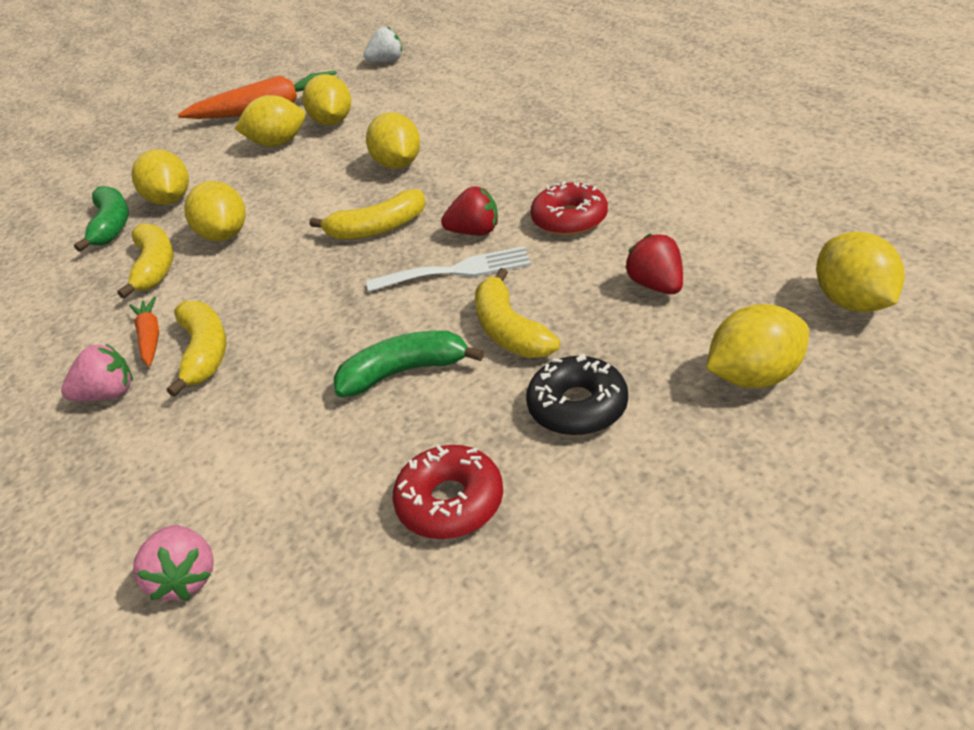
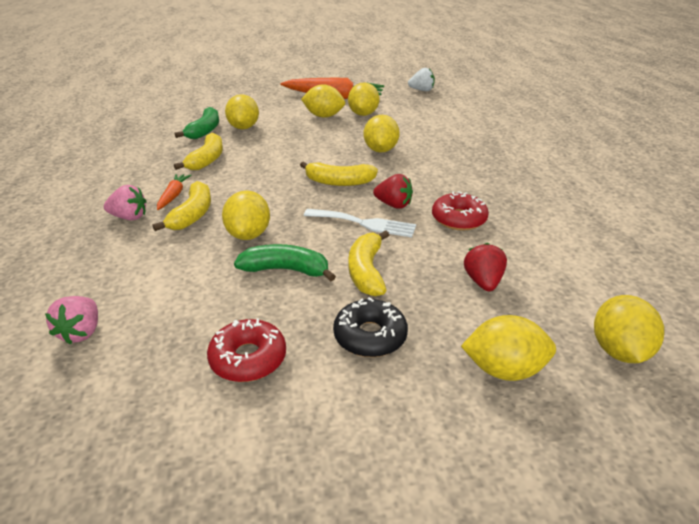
camera: 20 degrees right, 5 degrees down
(225, 235) = (255, 156): yellow lemon -> yellow lemon (248, 234)

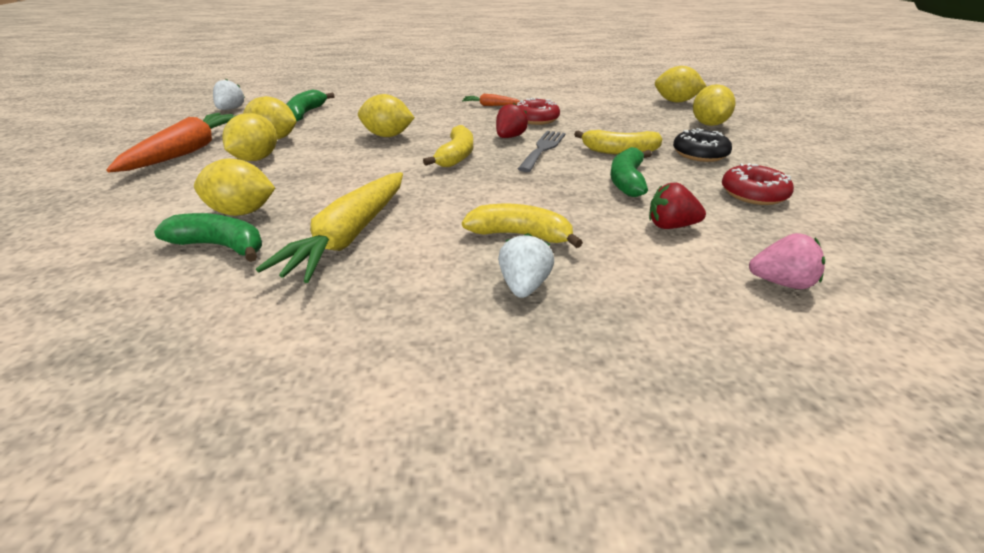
camera: 85 degrees left, 0 degrees up
(129, 217) = (524, 286): pink strawberry -> white strawberry
(173, 196) = (463, 254): orange carrot -> orange carrot (490, 105)
(207, 160) = (350, 236): yellow banana -> yellow carrot
(248, 234) = (566, 199): yellow lemon -> none
(364, 223) = (543, 149): white fork -> grey fork
(424, 114) = (306, 113): none -> green banana
(483, 282) = (621, 120): red strawberry -> red strawberry (670, 226)

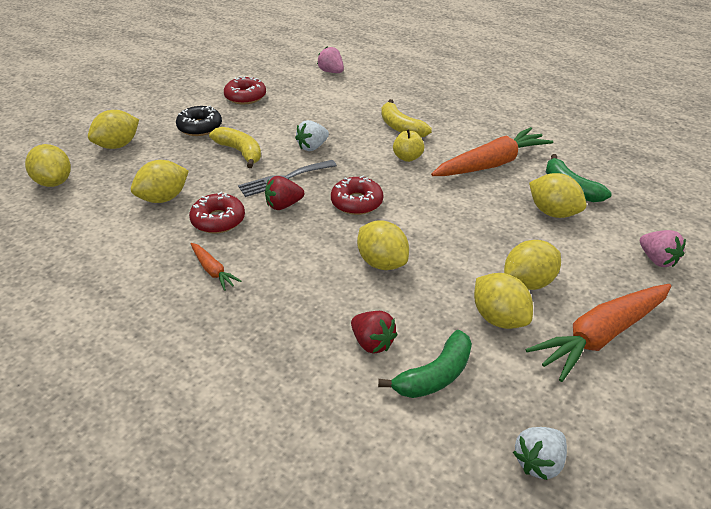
camera: 140 degrees left, 5 degrees up
(109, 210) = (657, 259): none -> pink strawberry
(350, 236) = (491, 164): yellow carrot -> orange carrot
(456, 156) = (356, 202): yellow banana -> red donut
(461, 204) = (407, 157): none -> yellow apple
(524, 286) = (430, 108): white strawberry -> white strawberry (312, 147)
(595, 116) = (163, 198): none -> yellow lemon
(627, 181) = (287, 130): green banana -> none
(670, 226) = (323, 102): red strawberry -> red strawberry (372, 343)

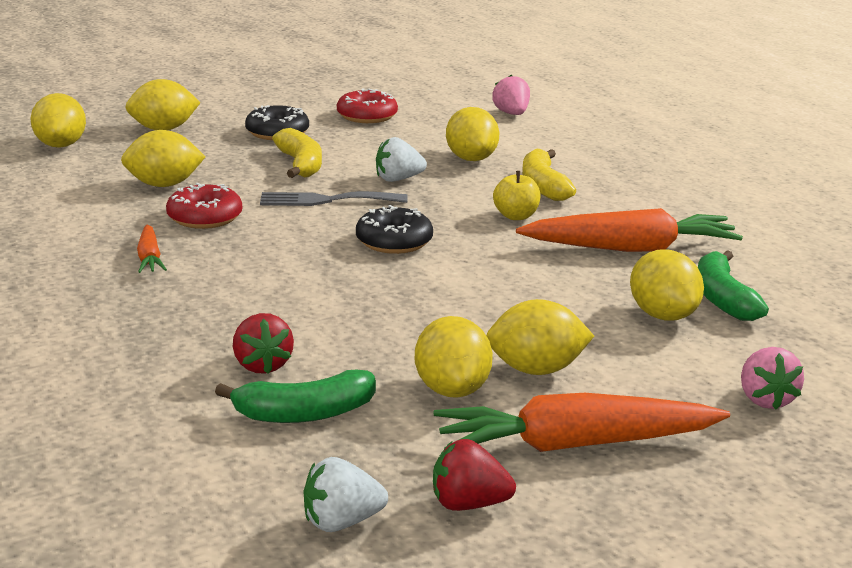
camera: 25 degrees right, 15 degrees down
(283, 205) = (298, 223): red strawberry -> red strawberry (468, 504)
(356, 202) = (394, 241): red donut -> black donut
(382, 262) = (360, 302): yellow lemon -> yellow lemon (471, 159)

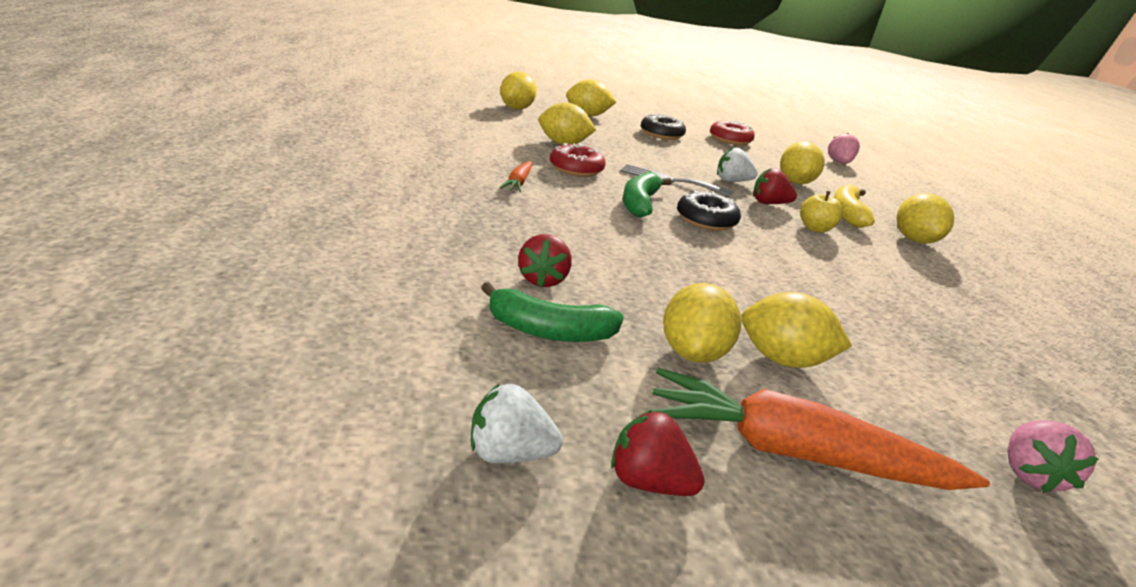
camera: 20 degrees right, 5 degrees up
(300, 165) = (665, 155): yellow banana -> none
(453, 198) = (768, 203): none -> red strawberry
(631, 248) = (910, 279): orange carrot -> none
(662, 315) = (927, 346): yellow lemon -> yellow lemon (914, 240)
(722, 298) = (994, 349): green banana -> green banana (640, 203)

